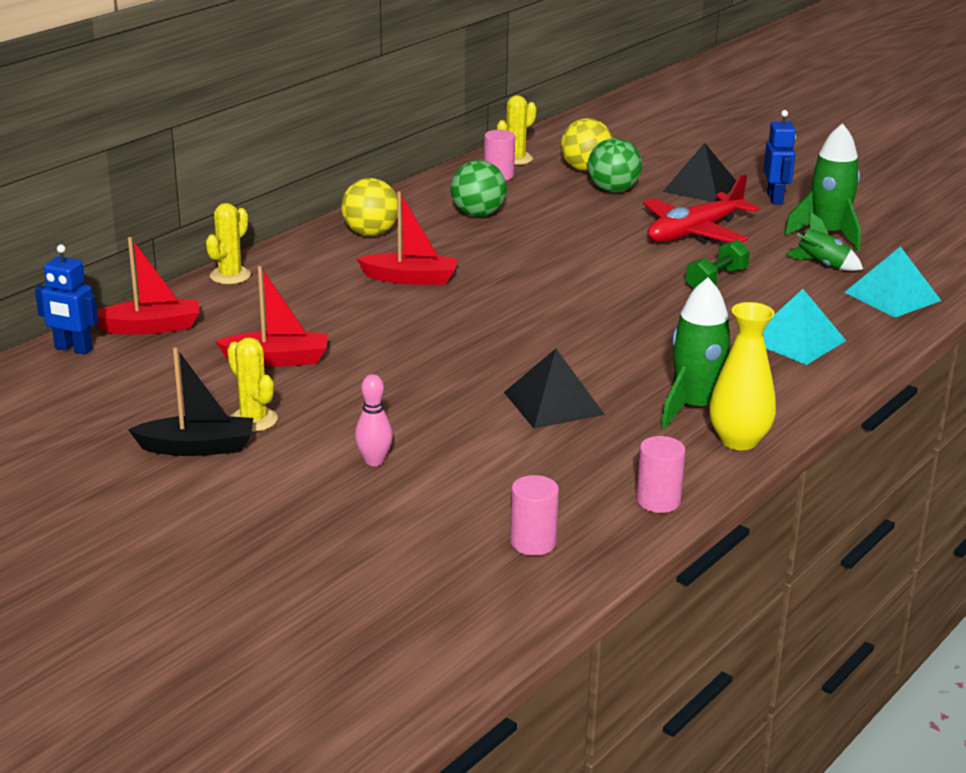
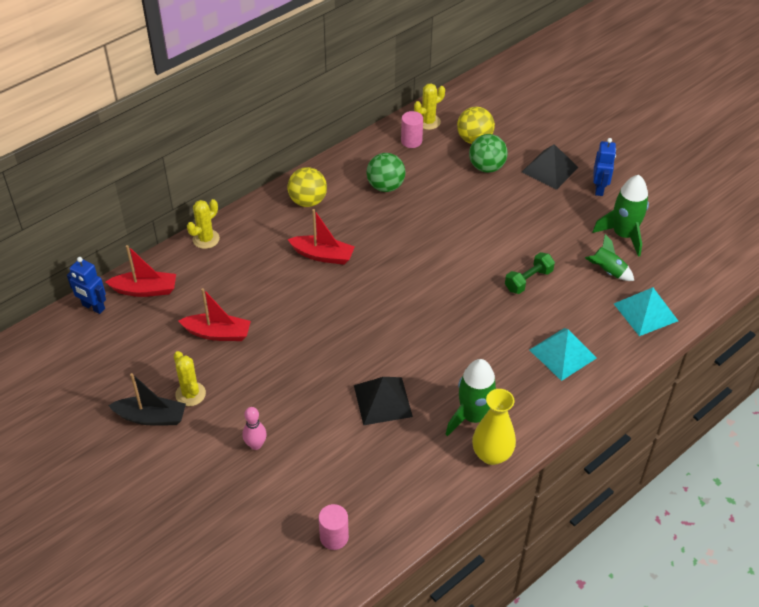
camera: 10 degrees right, 20 degrees up
(658, 501) = (422, 508): pink cylinder -> none
(694, 232) = (529, 223): red plane -> none

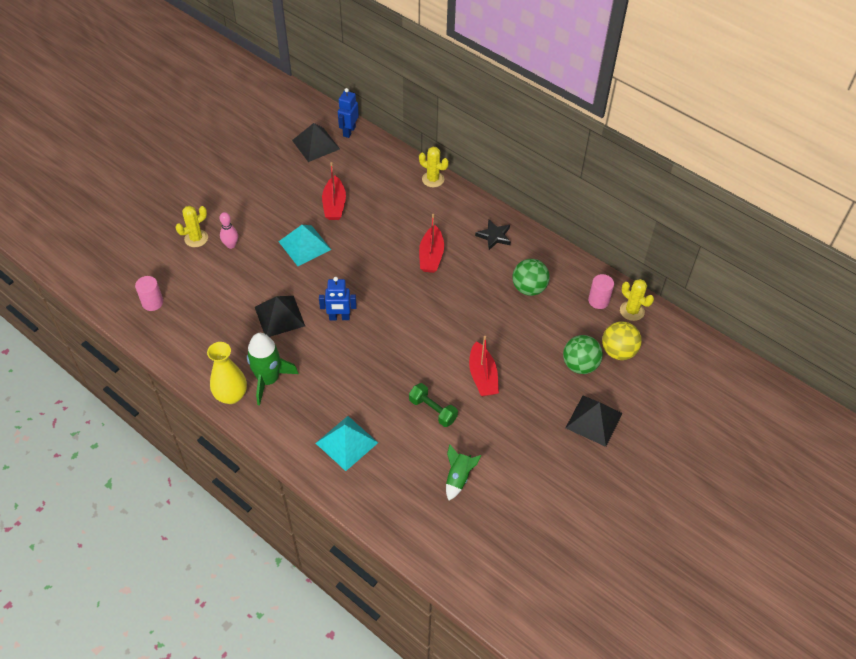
camera: 80 degrees right, 5 degrees up
(104, 343) = (316, 144): none -> black pyramid
(145, 290) = (371, 155): red boat -> red boat (482, 376)
(151, 417) = (251, 183): black boat -> none
(190, 394) = (274, 200): yellow cactus -> yellow cactus (196, 238)
(308, 201) = (494, 236): yellow ball -> black star
(599, 188) = (578, 467): blue robot -> blue robot (339, 317)
(623, 235) = (513, 491): green rocket -> none
(645, 312) = (410, 513): turquoise pyramid -> turquoise pyramid (304, 245)

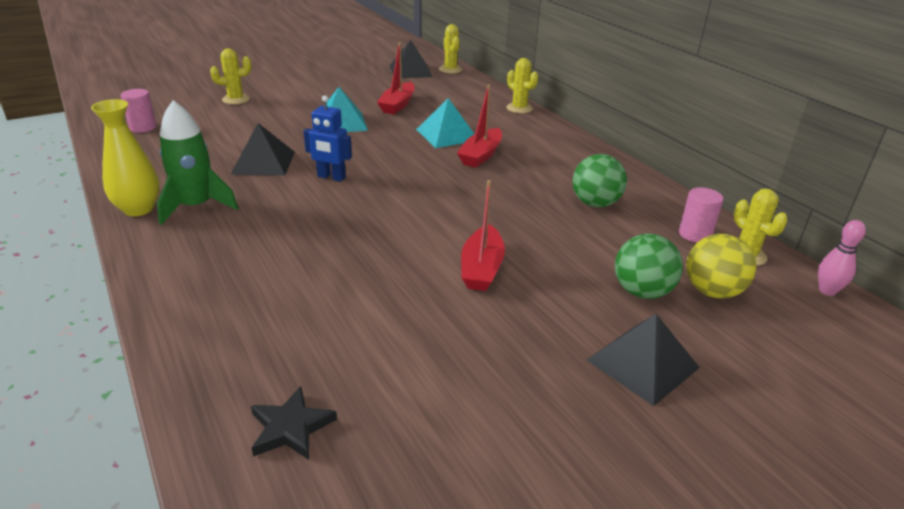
camera: 20 degrees right, 20 degrees down
(231, 245) = (265, 109): pink bowling pin -> pink bowling pin (827, 291)
(347, 442) = (233, 288): turquoise pyramid -> turquoise pyramid (447, 134)
(349, 131) = (450, 69): blue robot -> yellow cactus
(432, 410) = (383, 285): green dumbbell -> none
(458, 478) = (365, 375): green rocket -> none
(494, 236) = (570, 156): black star -> black star (291, 428)

